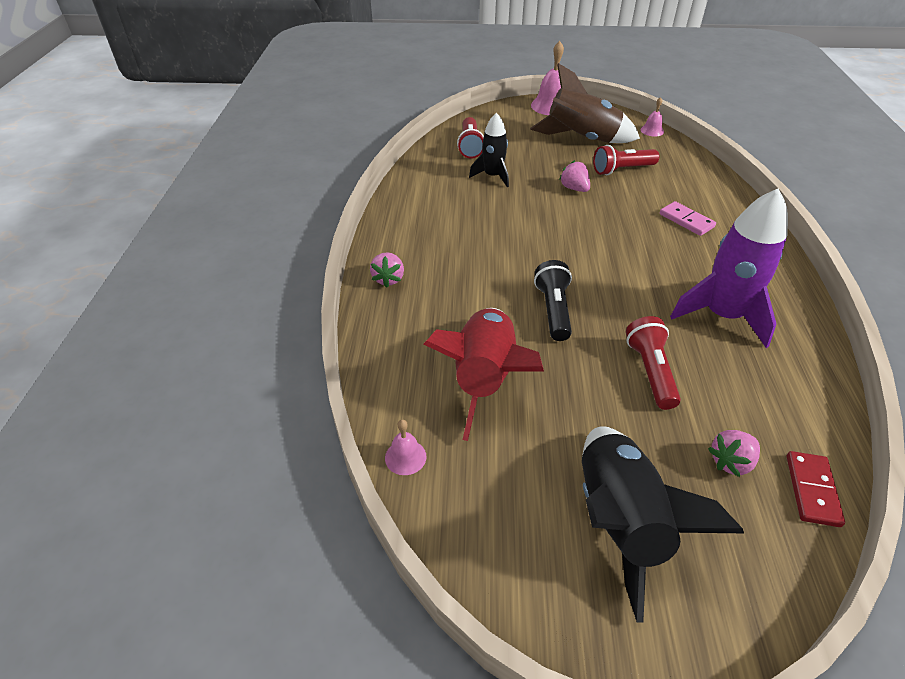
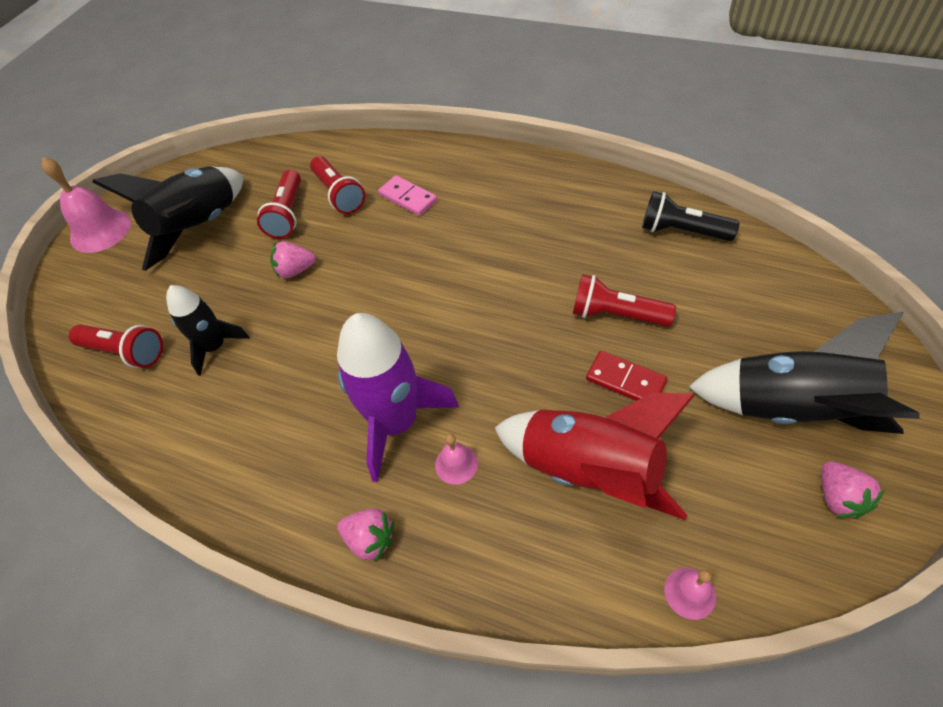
camera: 65 degrees left, 10 degrees up
(553, 310) = (501, 366): black flashlight -> black flashlight (682, 231)
(582, 139) = (200, 227): brown rocket -> black rocket
(652, 130) = (230, 160): pink bell -> pink bell (456, 464)
(660, 186) = (339, 194): none -> red flashlight
(686, 220) = (407, 198): pink domino -> pink domino turned 60 degrees clockwise
(722, 315) = (558, 230): purple rocket -> purple rocket (396, 422)
(731, 462) = (735, 300): pink strawberry -> pink strawberry (838, 498)
(812, 490) = (769, 261): red domino -> red domino (625, 380)

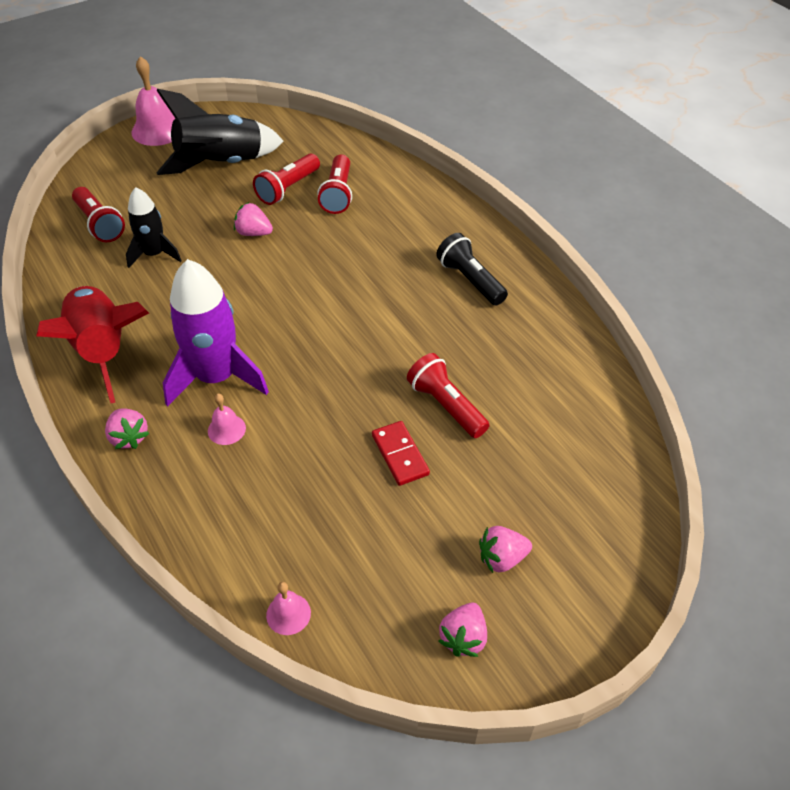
camera: 30 degrees right, 5 degrees down
(407, 198) = (385, 225): pink domino -> none
(589, 471) = (307, 494): red rocket -> red rocket (103, 351)
(682, 231) = (572, 378): black flashlight -> black flashlight (470, 280)
(791, 409) = (502, 558): black rocket -> pink strawberry

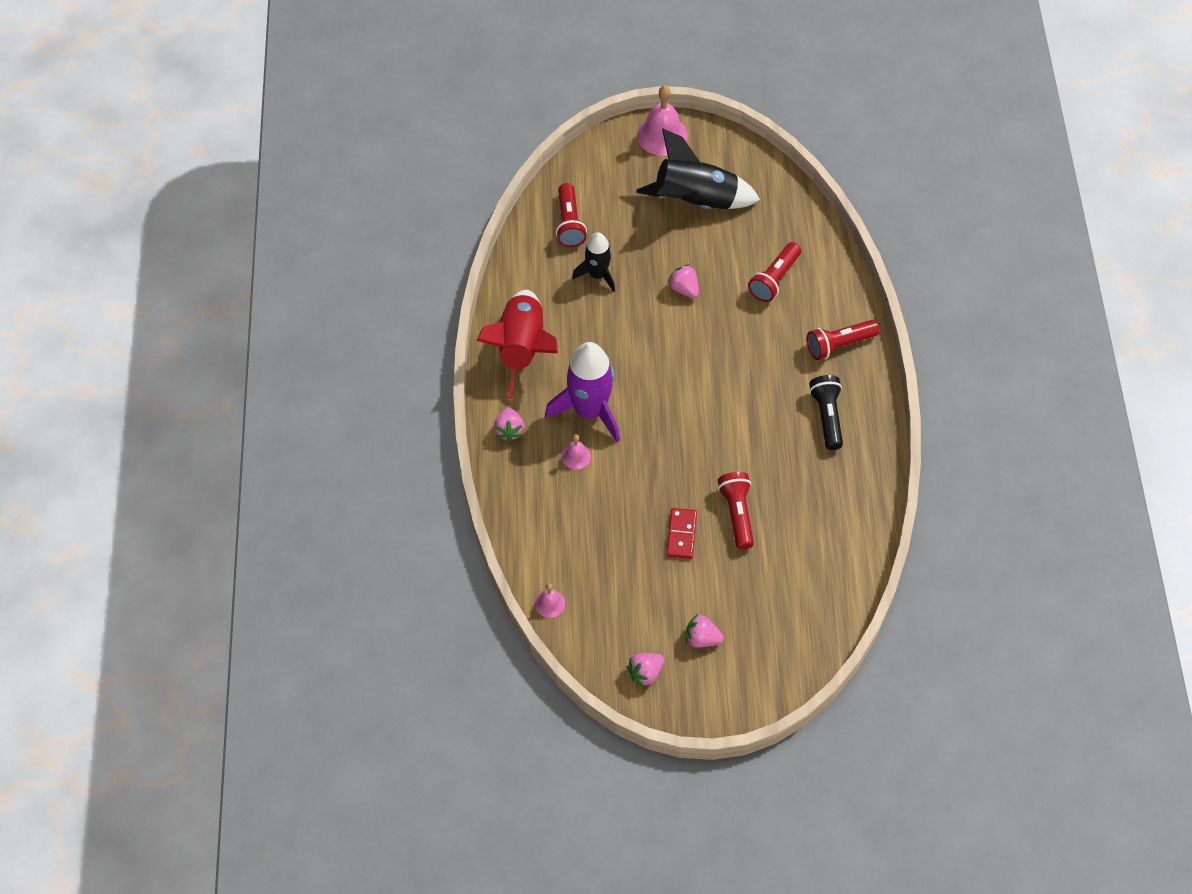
camera: 30 degrees right, 10 degrees up
(288, 188) = (736, 254): red flashlight -> red flashlight (839, 345)

